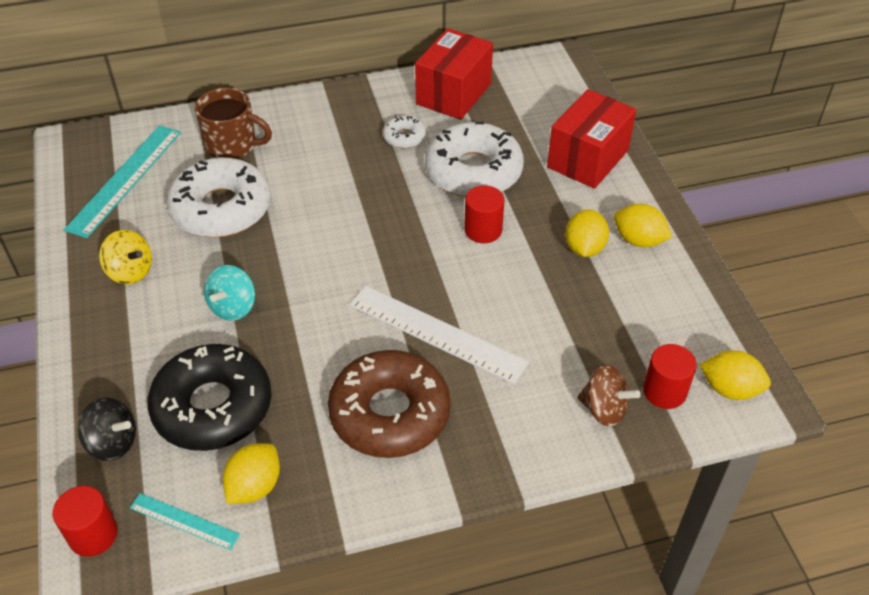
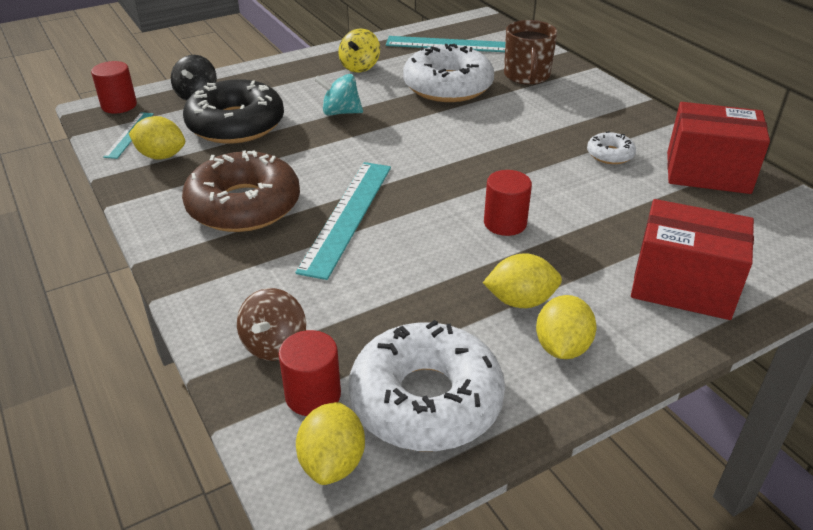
camera: 75 degrees right, 10 degrees down
(437, 333) = (347, 216): white ruler -> turquoise ruler
(473, 171) = (592, 204): white donut -> white donut (426, 400)

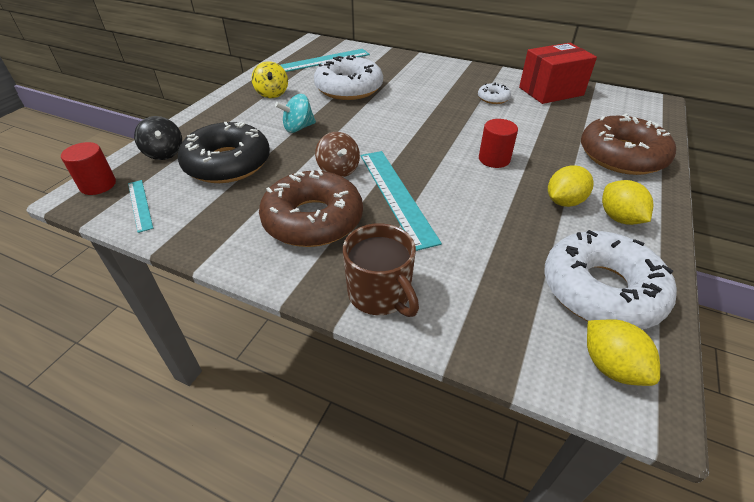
camera: 35 degrees left, 5 degrees up
(161, 156) = (193, 210): yellow lemon -> none
(275, 345) = (468, 308): brown spinning top -> brown spinning top (338, 170)
(313, 395) = (538, 328): red cylinder -> none
(527, 76) = (388, 68): brown mug -> brown mug (380, 294)
(682, 286) = (621, 156): red box -> brown donut

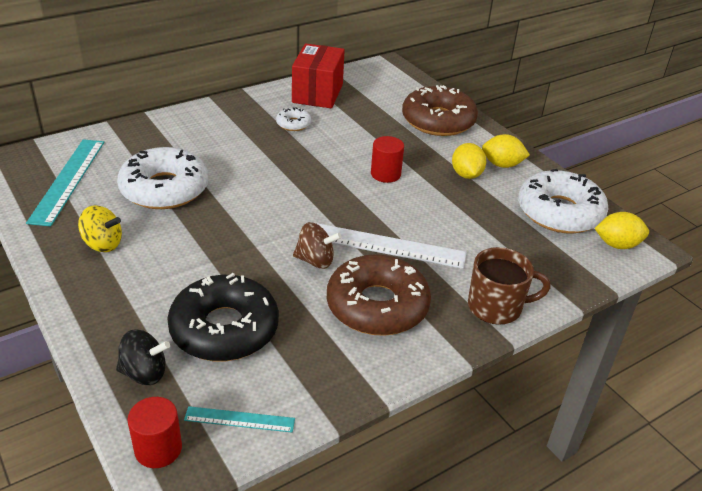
camera: 60 degrees left, 5 degrees down
(298, 128) = (208, 255): turquoise spinning top -> none
(396, 195) = (386, 245): turquoise ruler -> white ruler

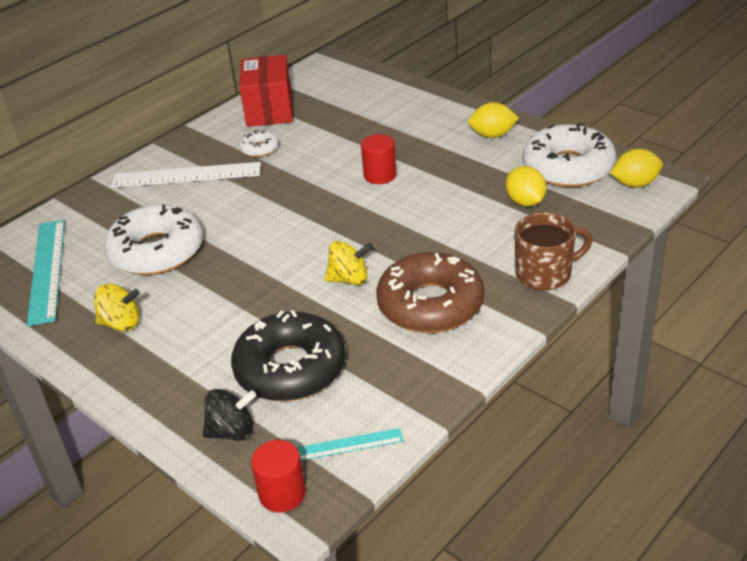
camera: 10 degrees left, 0 degrees up
(315, 260) = (349, 279): brown spinning top -> yellow spinning top
(386, 245) = (412, 245): white ruler -> white ruler (186, 175)
(438, 121) = (409, 107): brown donut -> none
(466, 175) = (461, 154): yellow lemon -> yellow lemon (525, 202)

